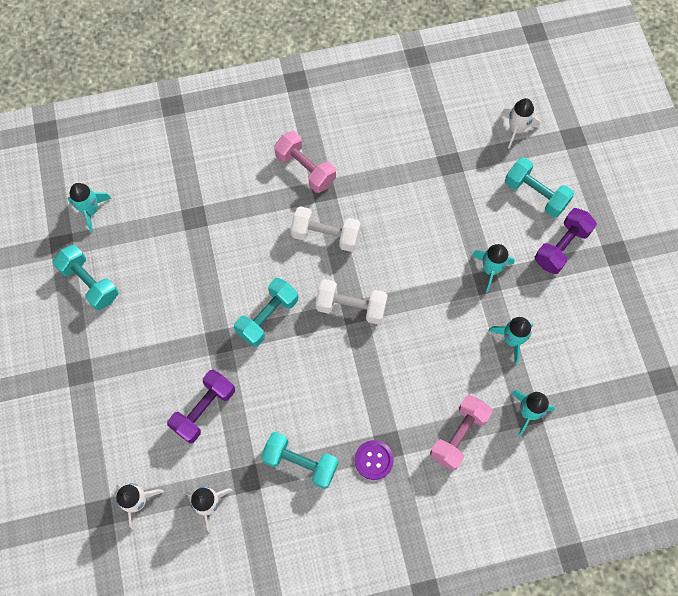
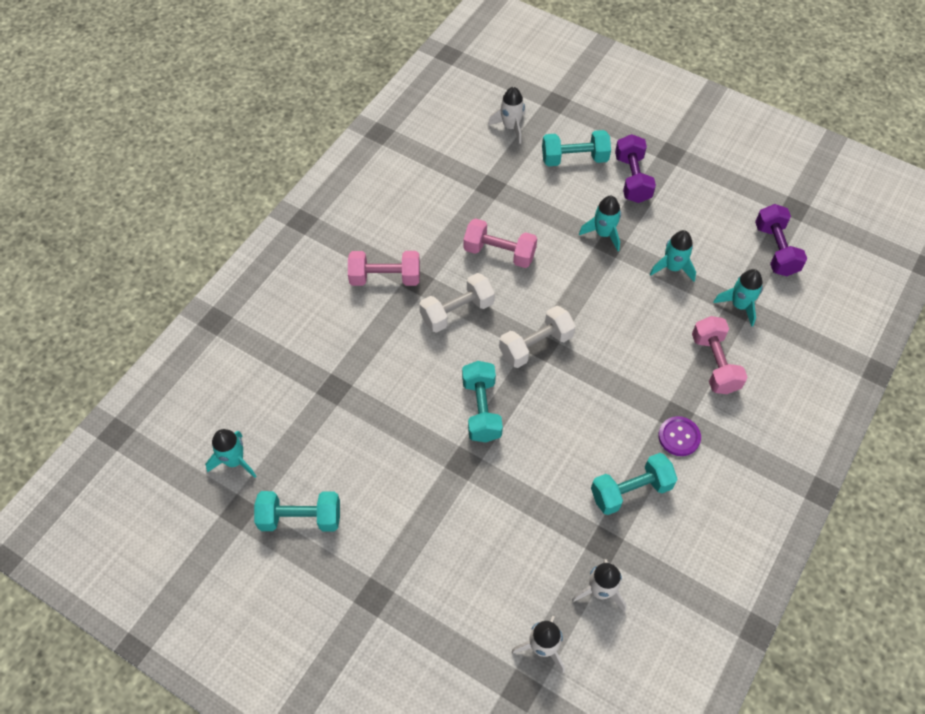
camera: 45 degrees left, 10 degrees down
(204, 410) = (512, 524): purple dumbbell -> purple dumbbell (775, 250)
(400, 218) = (499, 253): none -> pink dumbbell

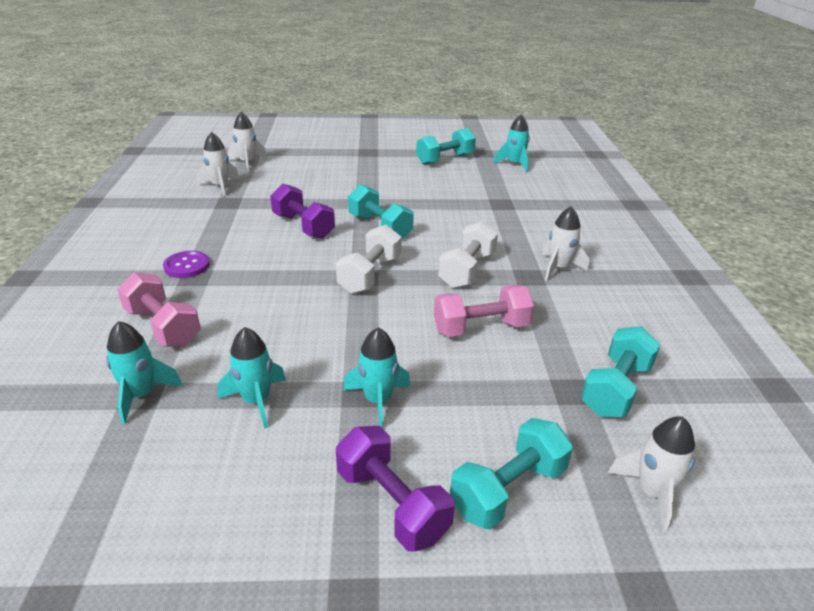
camera: 145 degrees right, 25 degrees down
(385, 278) = (558, 268): pink dumbbell -> white rocket
(630, 491) = (220, 227): turquoise dumbbell -> turquoise dumbbell (615, 389)
(775, 250) = (87, 500): purple dumbbell -> purple dumbbell (303, 226)

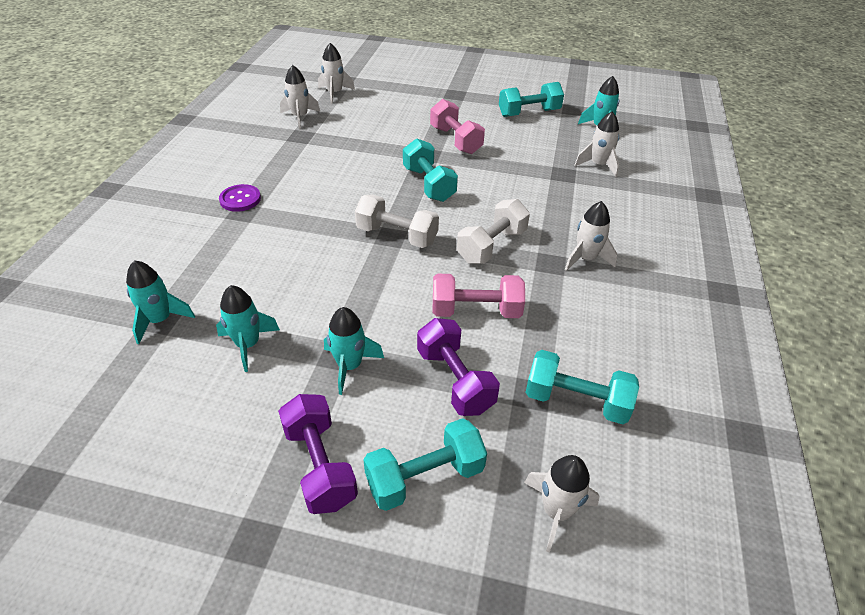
camera: 15 degrees right, 10 degrees up
(163, 327) = (199, 258): pink dumbbell -> pink dumbbell (455, 140)
(303, 226) = (358, 172): purple dumbbell -> purple dumbbell (455, 380)
(370, 275) = (397, 236): white dumbbell -> white dumbbell turned 75 degrees clockwise
(529, 193) = (598, 165): none -> white rocket
(615, 389) = (576, 401): turquoise dumbbell -> turquoise dumbbell turned 60 degrees clockwise

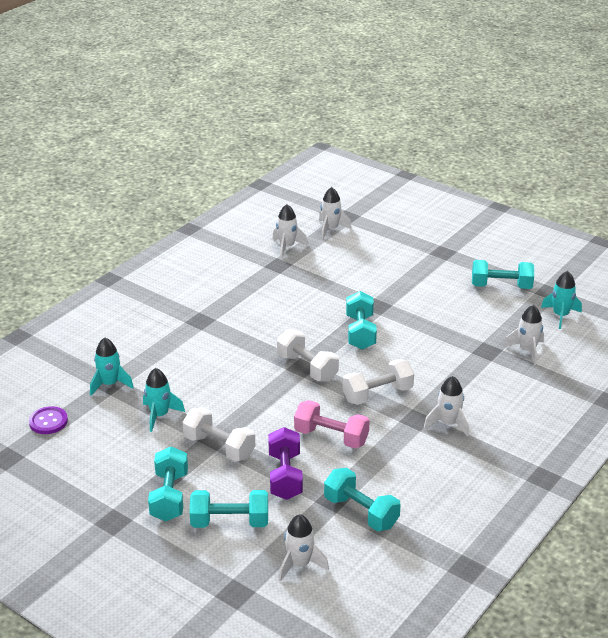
camera: 25 degrees right, 10 degrees down
(240, 199) = (203, 310): purple button -> purple button (48, 421)
(320, 465) = (169, 496): purple dumbbell -> turquoise dumbbell
(349, 366) = (219, 447): turquoise rocket -> white dumbbell
(455, 140) = (411, 298): pink dumbbell -> none

